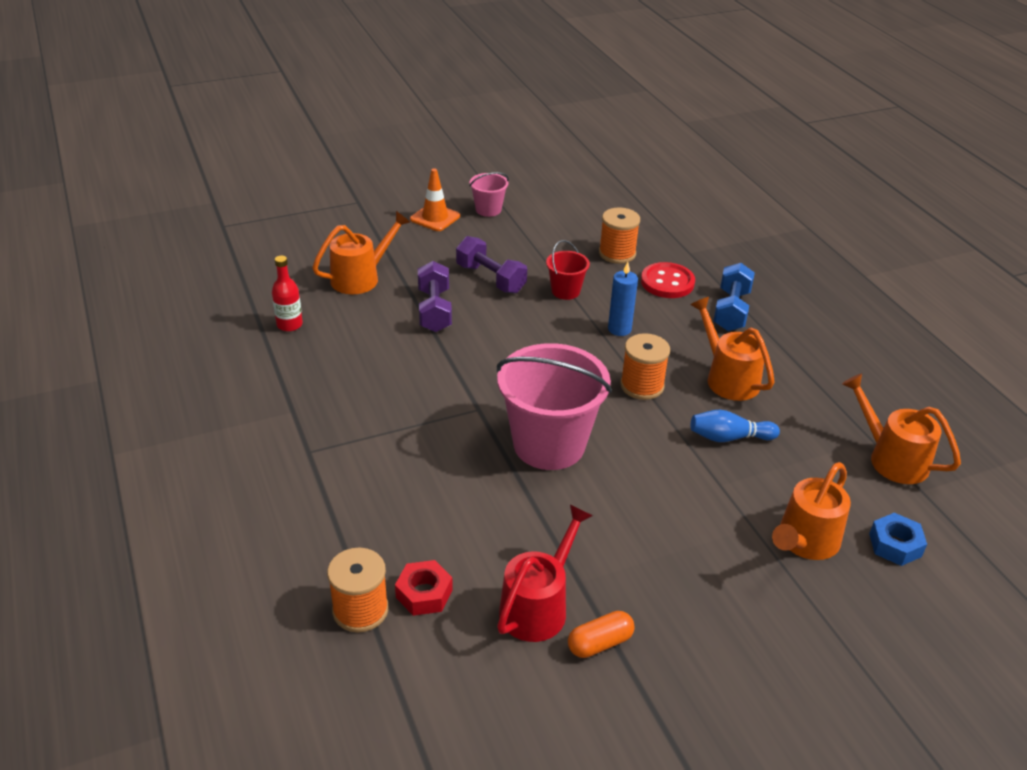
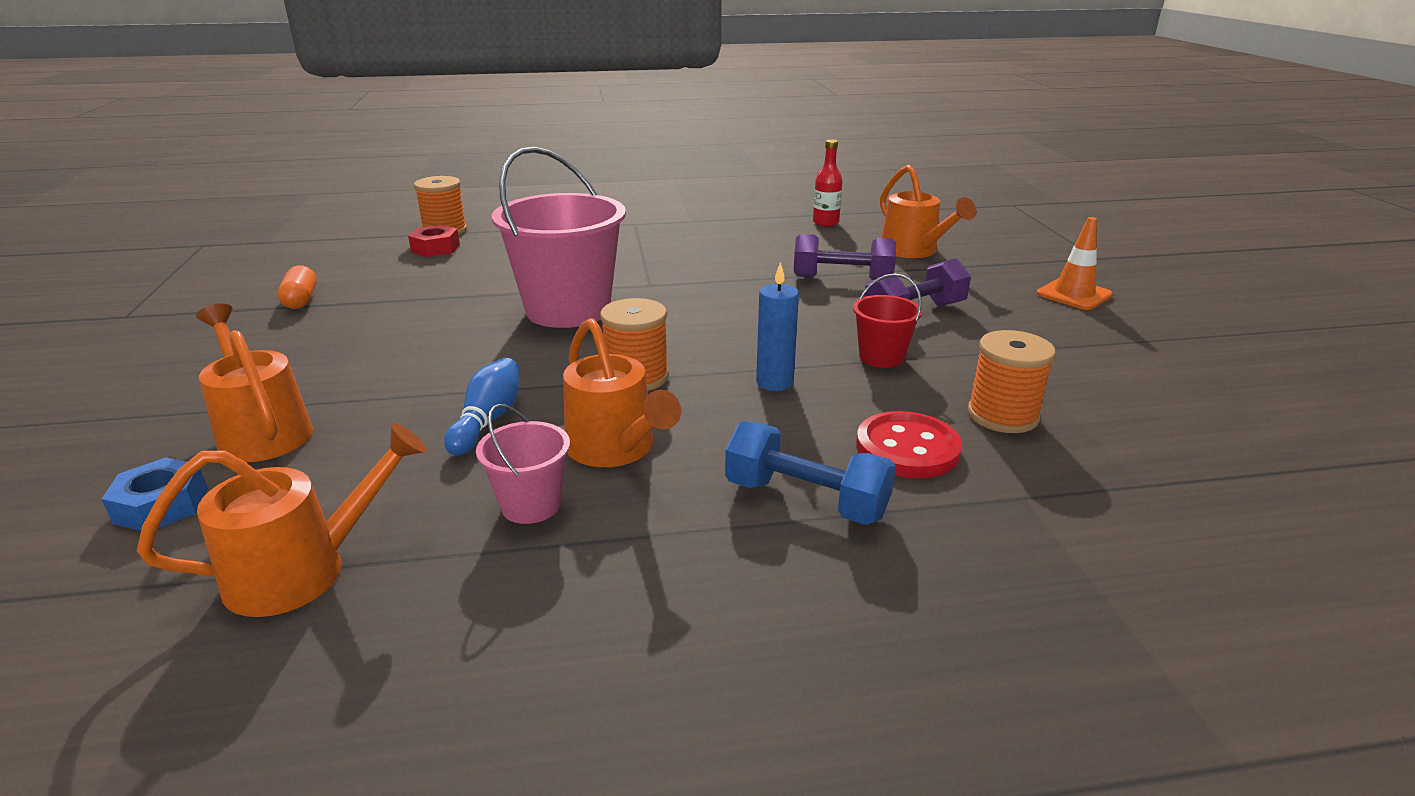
camera: 105 degrees right, 10 degrees down
(488, 210) = (1116, 329): pink bucket -> pink bucket (531, 505)
(539, 605) = (371, 283): red watering can -> none
(727, 378) = (616, 450): orange watering can -> orange watering can turned 75 degrees clockwise

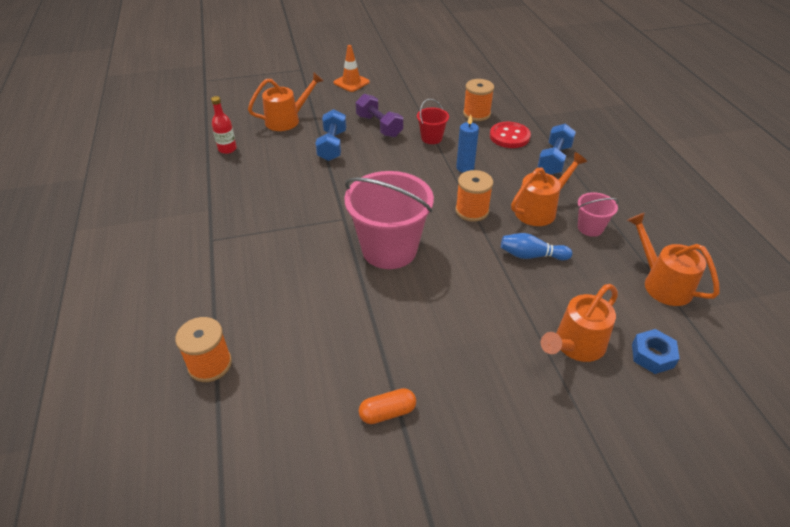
camera: 95 degrees left, 15 degrees up
(435, 248) = (261, 356): red nut -> none
(842, 279) = (332, 146): purple dumbbell -> blue dumbbell

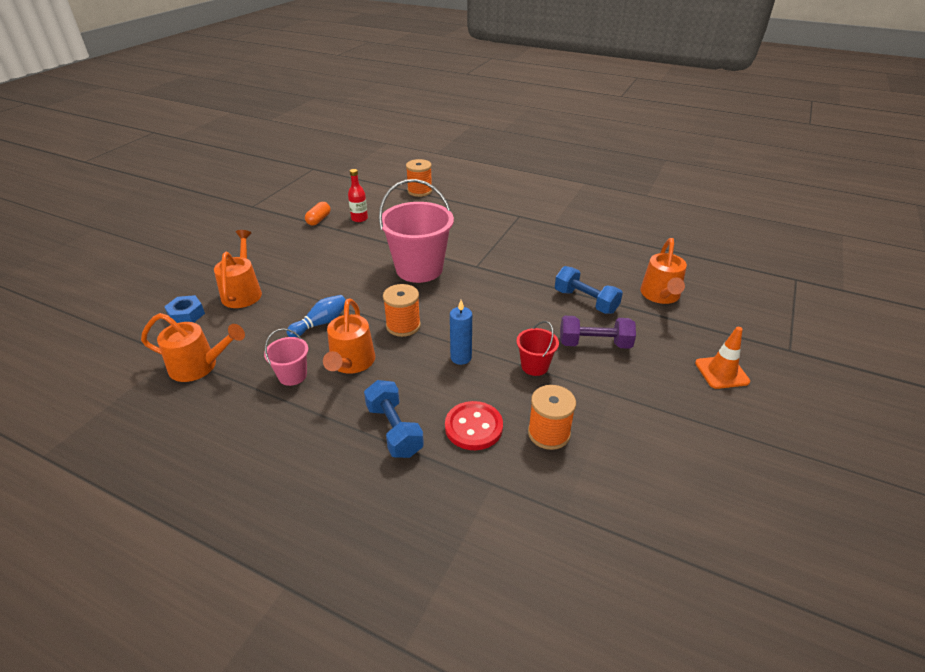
camera: 130 degrees right, 5 degrees down
(227, 149) = (634, 252): red bottle -> red bottle (359, 218)

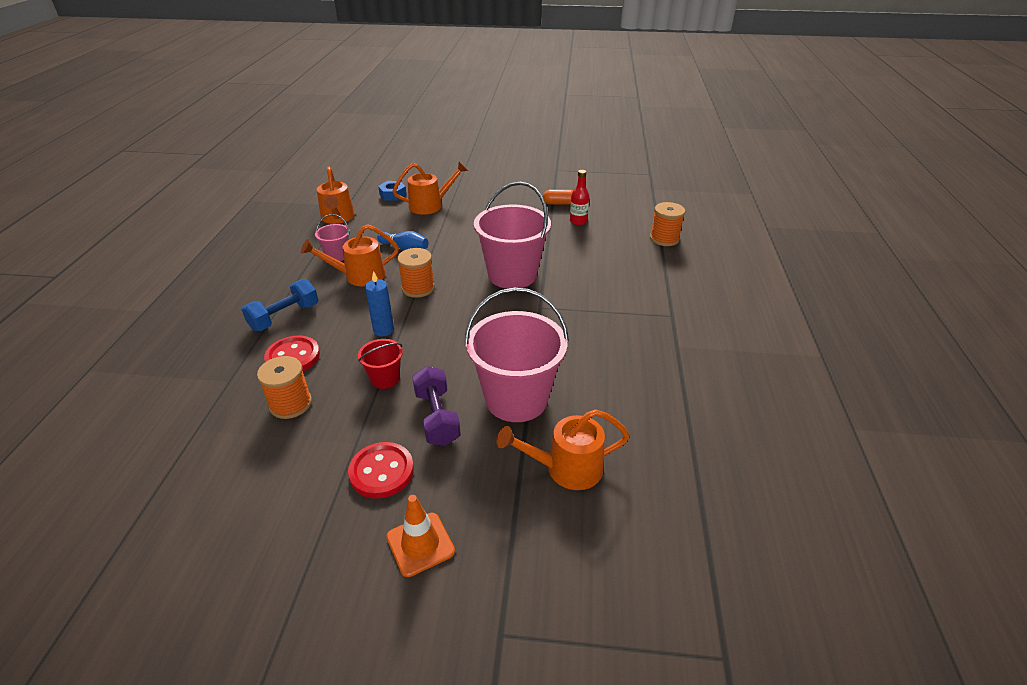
camera: 70 degrees right, 0 degrees up
(585, 301) = (516, 399): blue dumbbell -> pink bucket
(649, 382) = (381, 471): none -> red button

